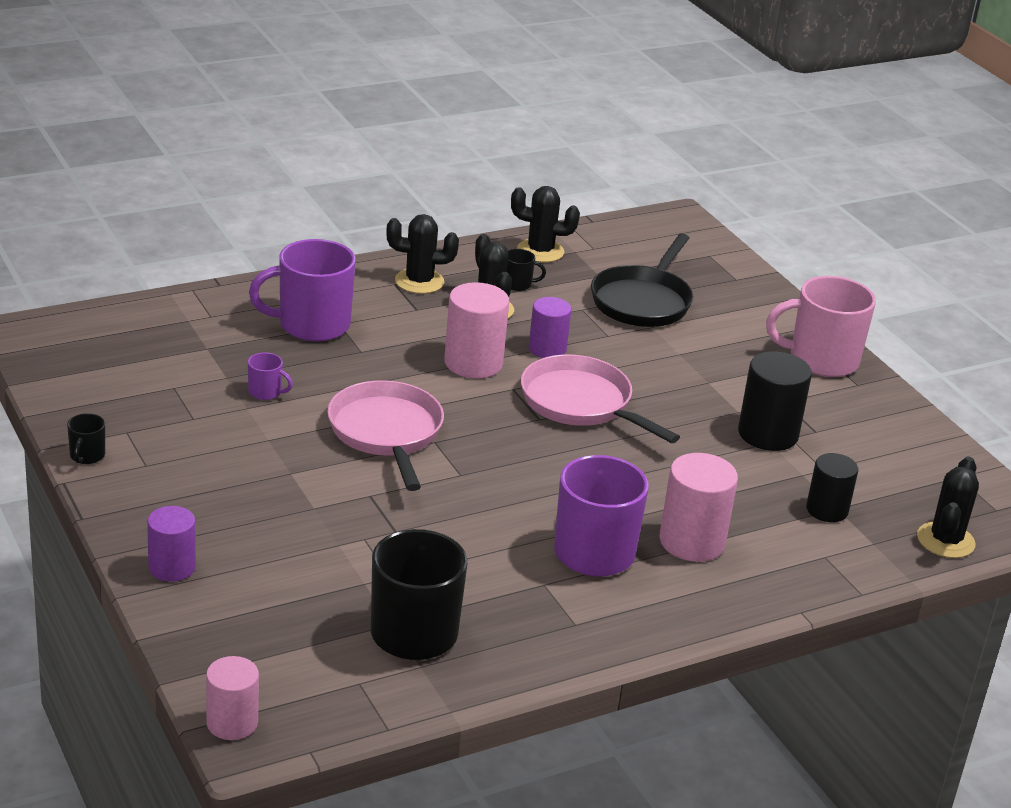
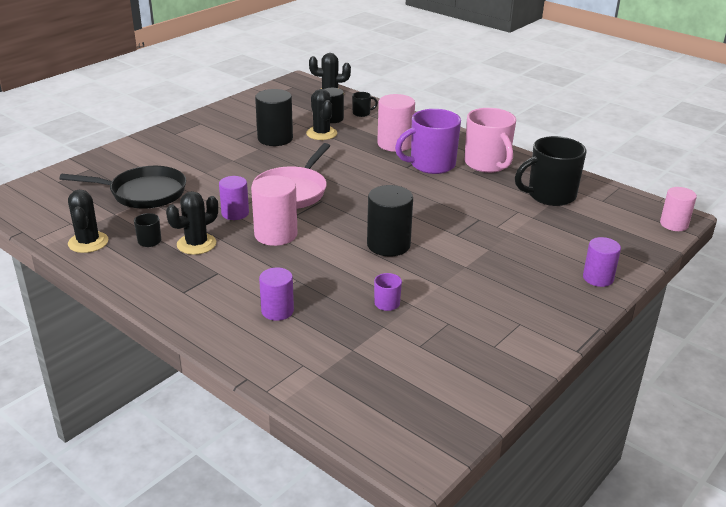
camera: 110 degrees left, 0 degrees up
(87, 456) = (539, 352): black mug -> black mug (362, 113)
(312, 325) = (277, 311): purple mug -> purple cylinder
(386, 433) = (388, 245): pink pan -> black cylinder
(419, 281) = (173, 281): black cactus -> black cactus (321, 133)
(821, 360) = (180, 134): pink mug -> pink mug (487, 164)

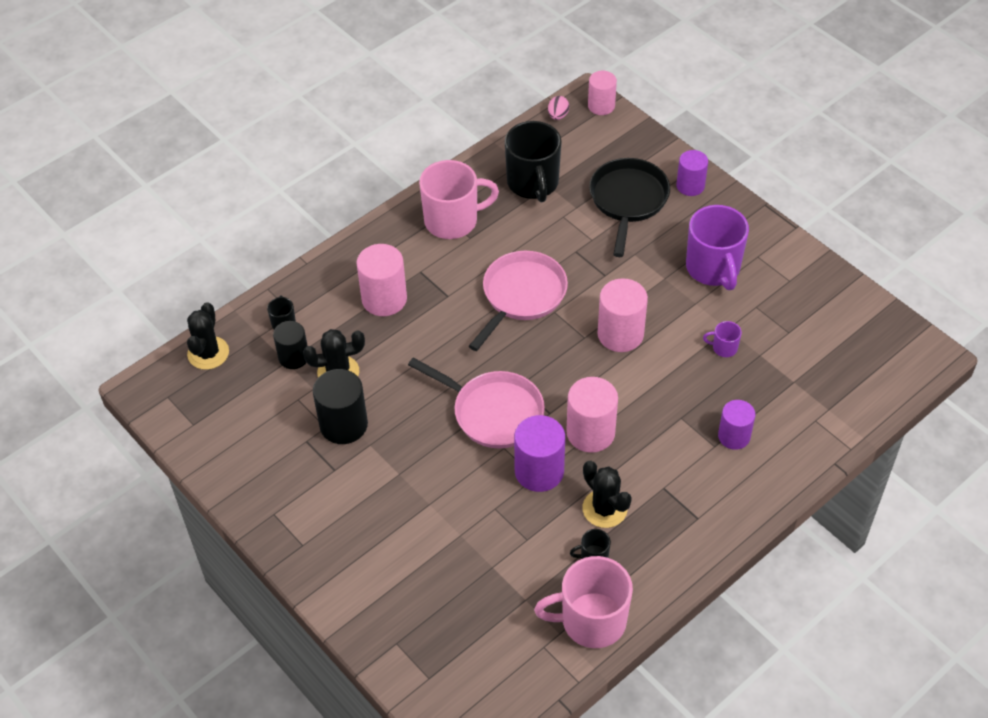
camera: 80 degrees left, 20 degrees up
(88, 242) = (591, 620): black cactus -> pink mug
(143, 193) = (476, 571): black pan -> black pan (628, 201)
(235, 213) = (539, 471): purple cylinder -> purple cylinder, size x1.51
(388, 245) = (620, 334): black cylinder -> pink cylinder
(417, 197) = (521, 296): none -> pink pan
(431, 164) = (446, 272): purple mug -> purple mug (713, 268)
(643, 203) = (558, 115): none -> pink egg

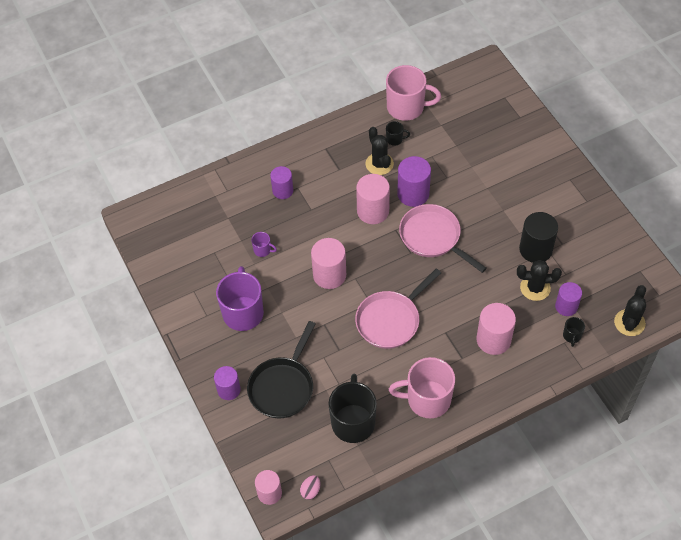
camera: 165 degrees left, 5 degrees up
(293, 357) = (566, 306): black cylinder -> purple cylinder

